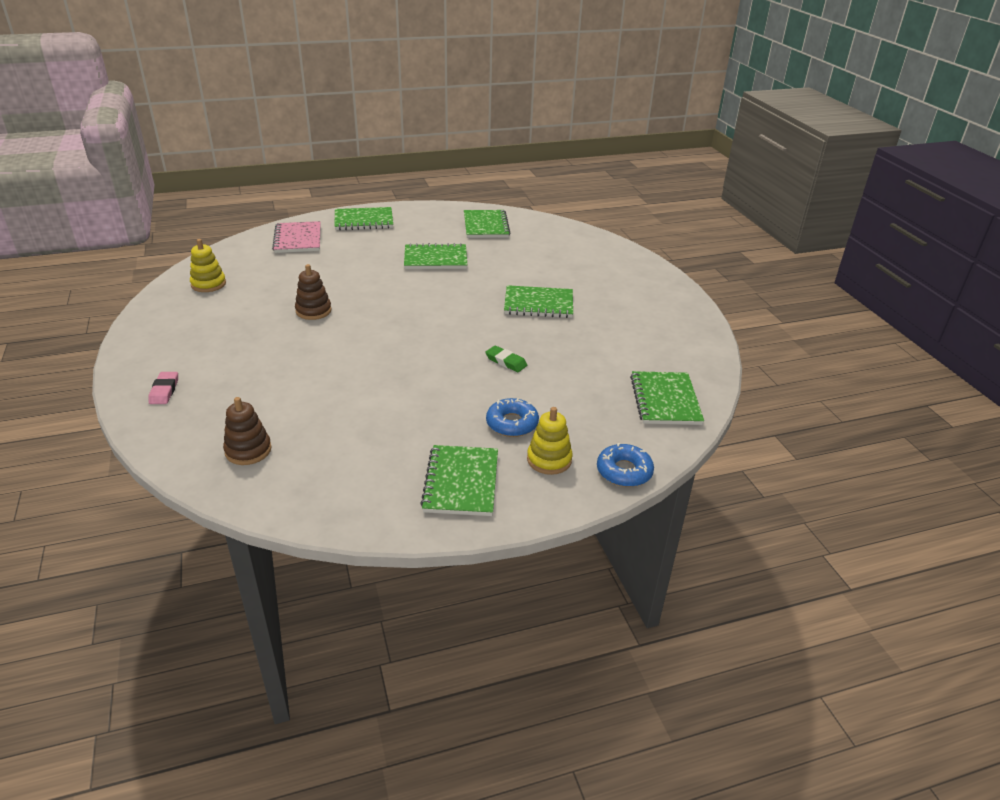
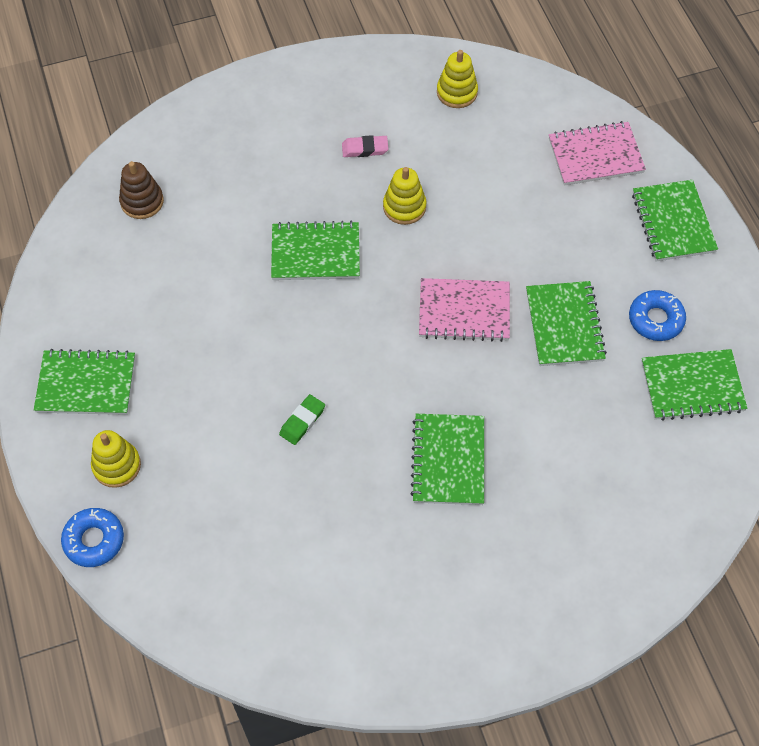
camera: 90 degrees right, 25 degrees up
(164, 390) = (237, 113): pink eraser -> pink eraser (365, 149)
(313, 311) = (404, 207): brown stacking toy -> yellow stacking toy
(417, 292) = (464, 312): none -> pink notebook
(512, 423) = (179, 429): blue donut -> blue donut (655, 319)
(665, 400) = (223, 602): green notebook -> green notebook (315, 253)

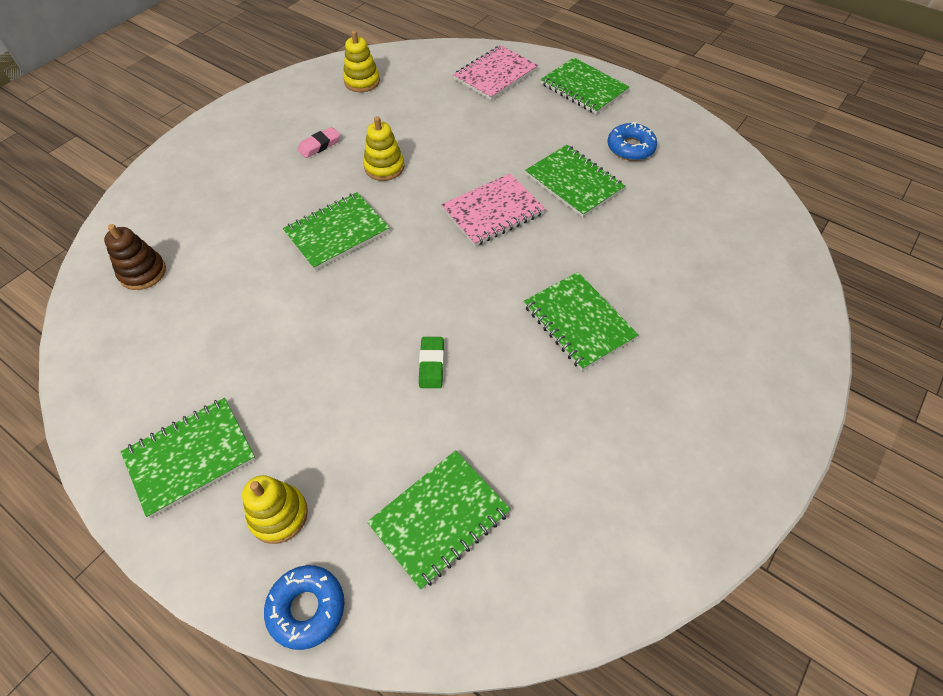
camera: 35 degrees left, 5 degrees down
(692, 386) = (695, 174): green notebook -> green notebook (439, 518)

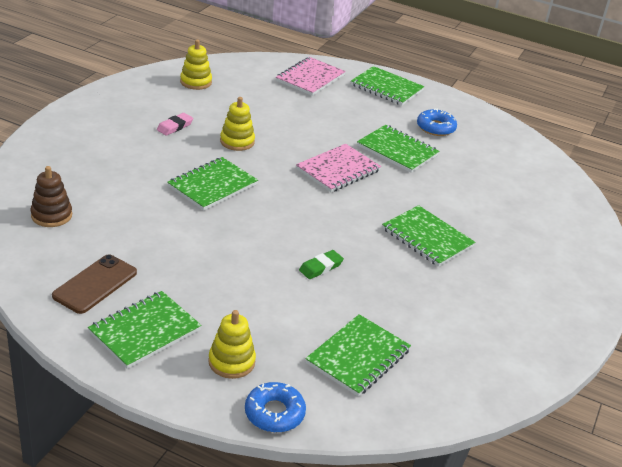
camera: 15 degrees left, 20 degrees down
(157, 379) = (95, 284): none -> brown phone
(431, 364) = (320, 267): green eraser -> green eraser turned 60 degrees clockwise

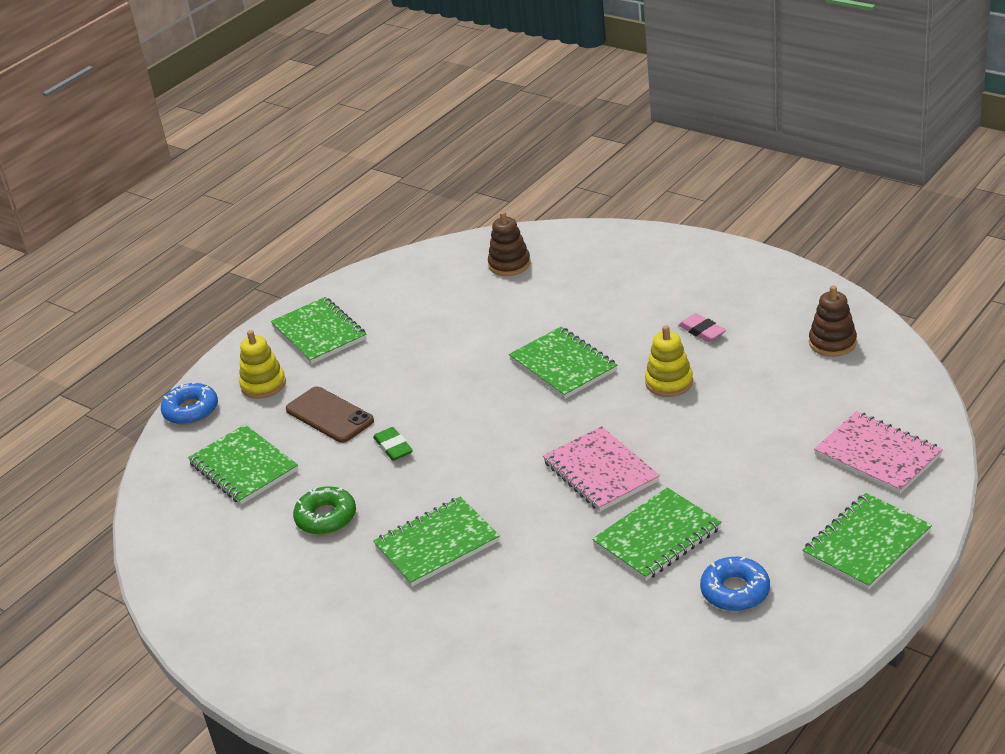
camera: 110 degrees right, 0 degrees up
(95, 284) = (393, 300): brown phone -> brown phone (329, 415)
(196, 82) = (832, 343): yellow stacking toy -> brown stacking toy
(412, 297) = (326, 517): none -> green donut

